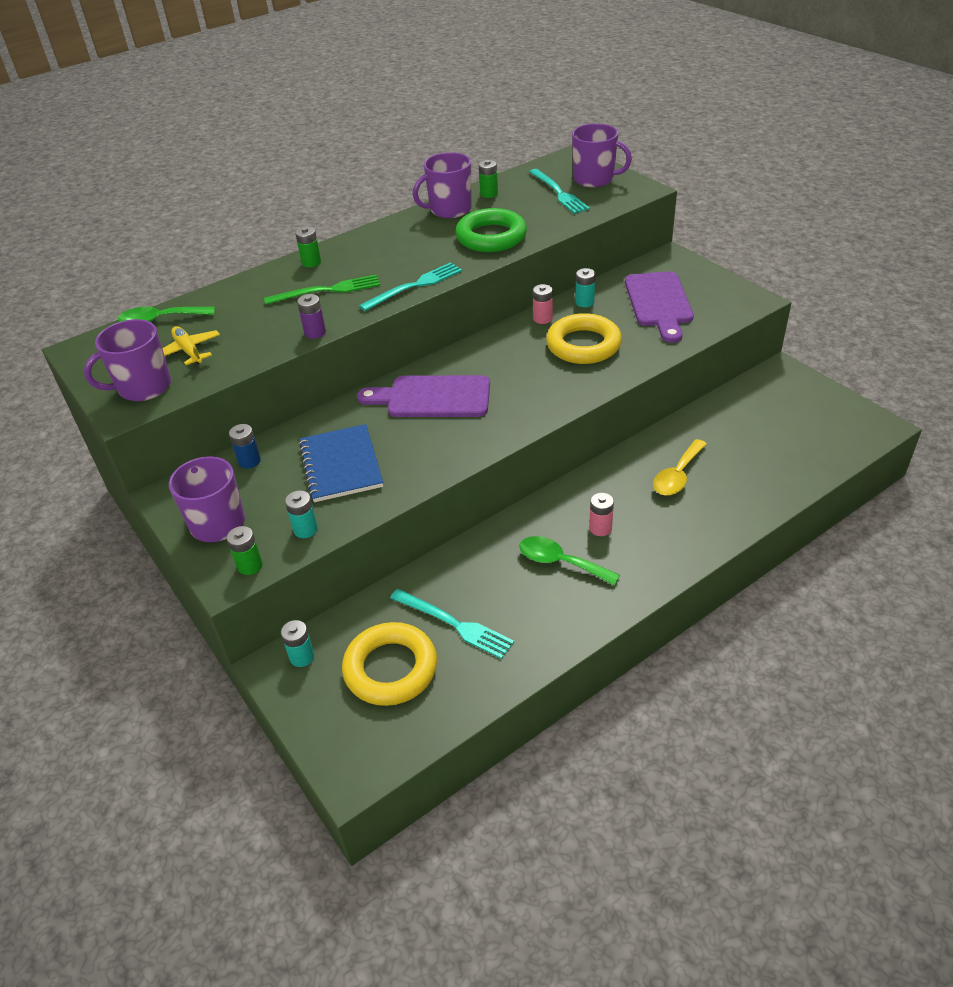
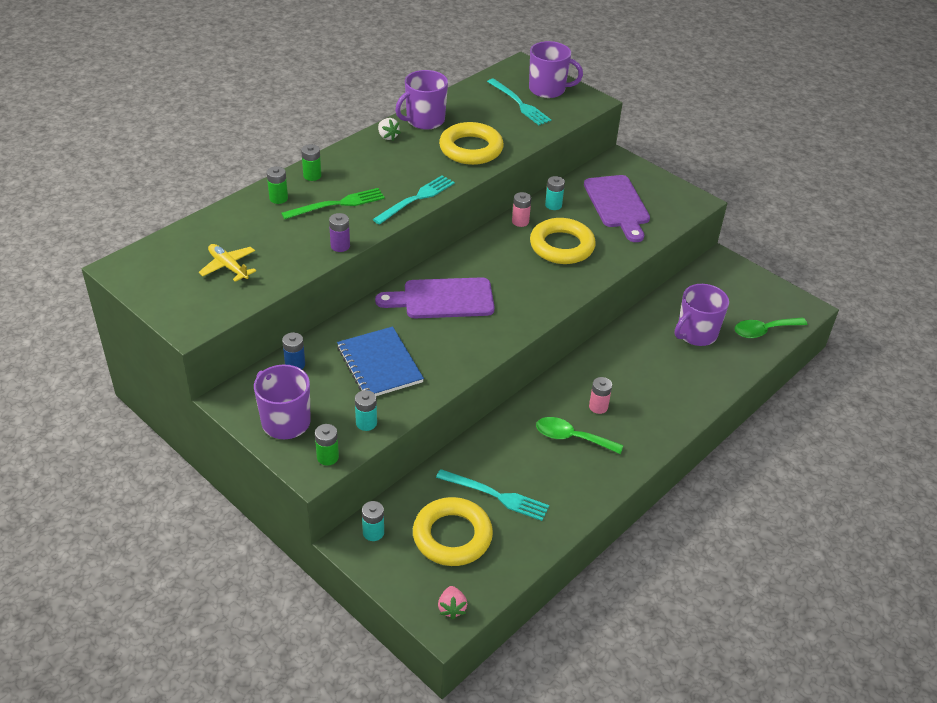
camera: 15 degrees left, 0 degrees up
(143, 387) = (199, 303): purple mug -> purple mug (696, 334)
(160, 320) = (188, 236): green spoon -> green spoon (763, 331)
(366, 757) = (452, 608): none -> pink strawberry
(405, 225) = (387, 136): none -> white strawberry
(489, 194) = (456, 104): green battery -> green battery (278, 198)
(491, 237) = (471, 149): green ring -> yellow ring
(677, 475) = (652, 358): yellow spoon -> none

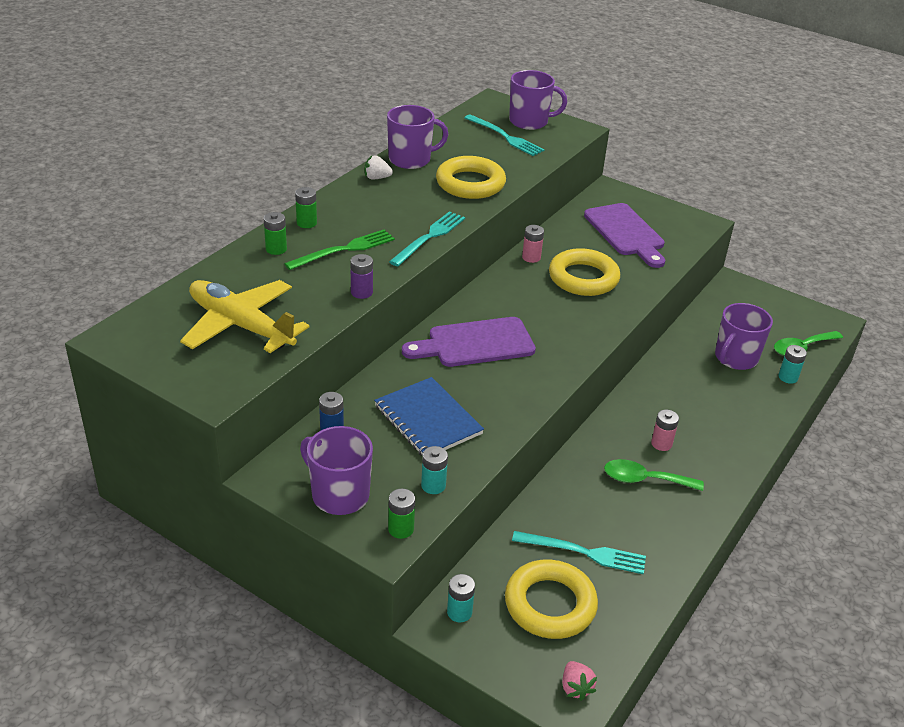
camera: 10 degrees left, 5 degrees down
(228, 267) = (240, 325): yellow plane -> yellow plane, size x1.88
(387, 136) = (377, 178): white strawberry -> white strawberry turned 135 degrees clockwise
(424, 120) = (411, 159): purple mug -> purple mug turned 150 degrees counterclockwise
(553, 205) = (560, 238): turquoise battery -> turquoise battery (788, 377)

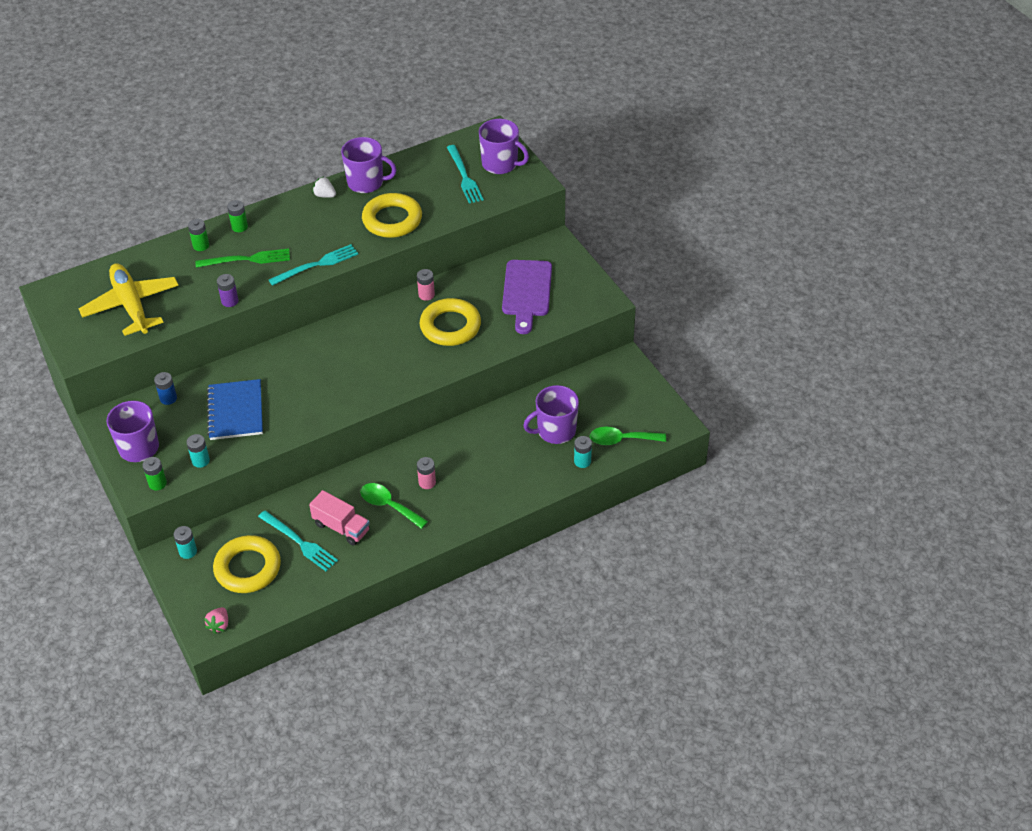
camera: 30 degrees right, 10 degrees up
(475, 343) = (318, 360): purple cutting board -> none
(615, 520) = (341, 527): none -> pink truck

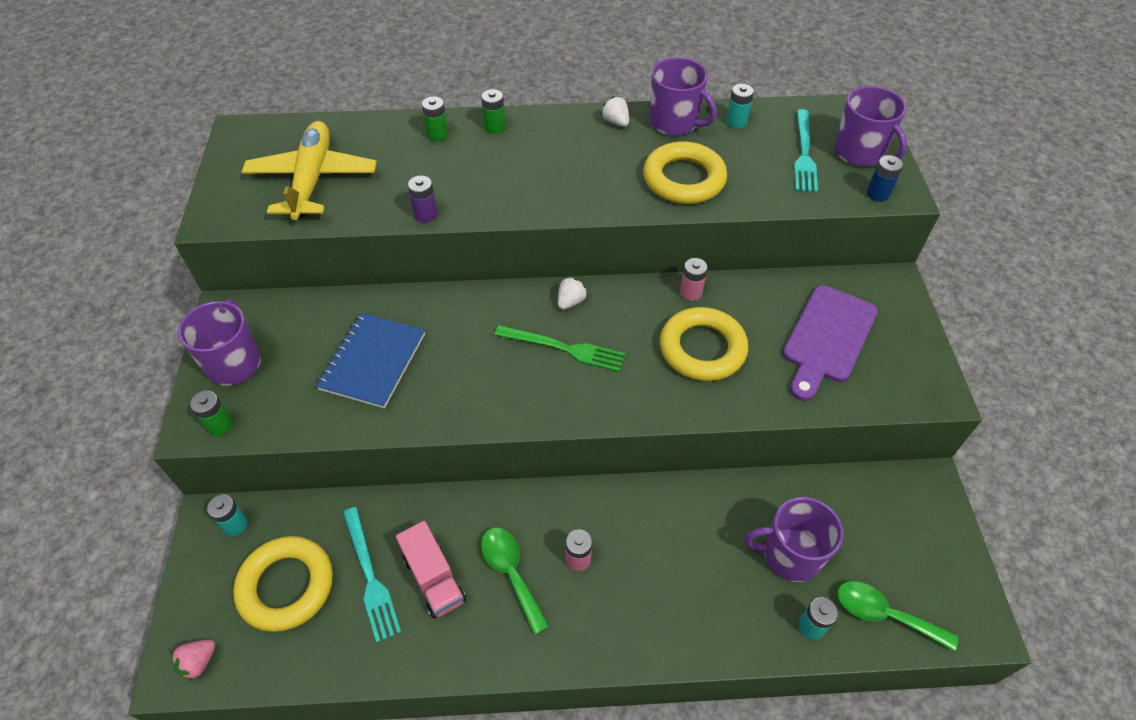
camera: 25 degrees right, 5 degrees up
(168, 398) = (309, 311): blue battery -> blue battery (877, 194)
(200, 461) = (289, 415): turquoise battery -> turquoise battery (736, 121)
(246, 259) = (478, 169): green fork -> green fork (563, 348)
(316, 265) = (557, 205): turquoise fork -> none
(348, 328) = (571, 301): none -> white strawberry

